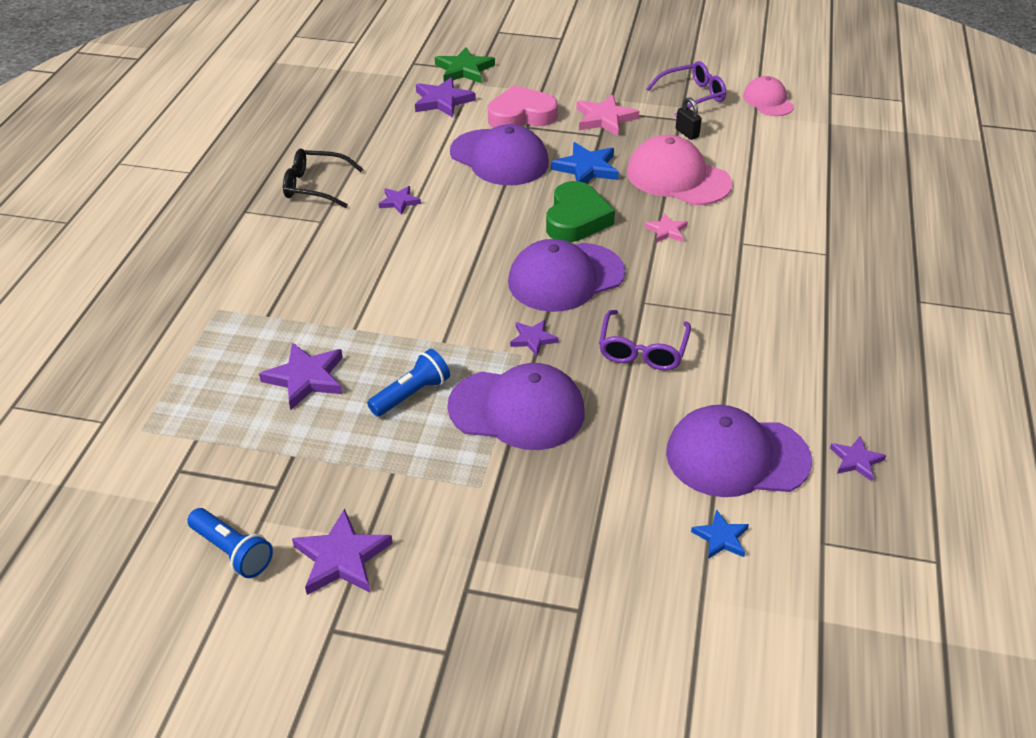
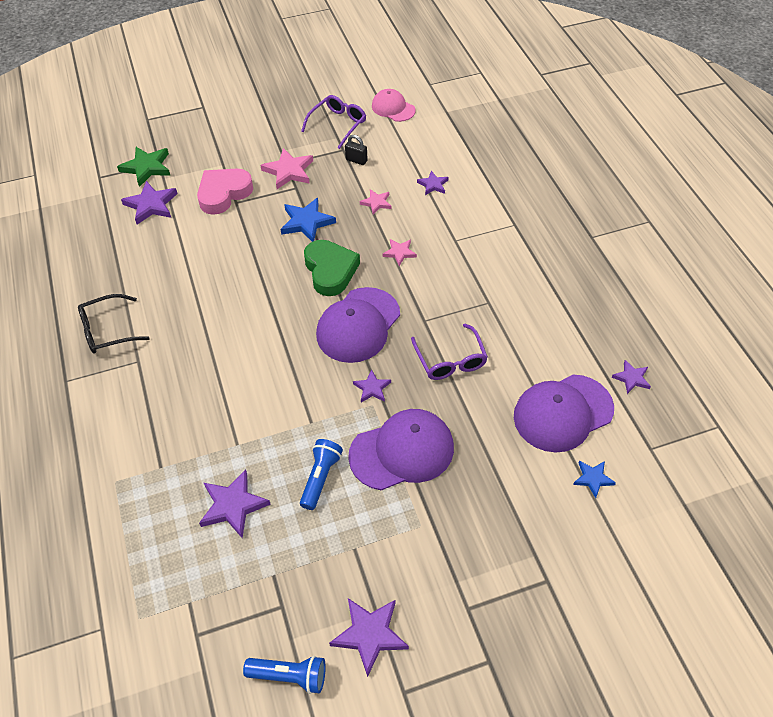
camera: 30 degrees left, 10 degrees up
(399, 202) = (187, 315): purple star -> purple star (433, 185)
(499, 158) = (235, 240): purple cap -> none
(678, 178) = (376, 203): pink cap -> pink star

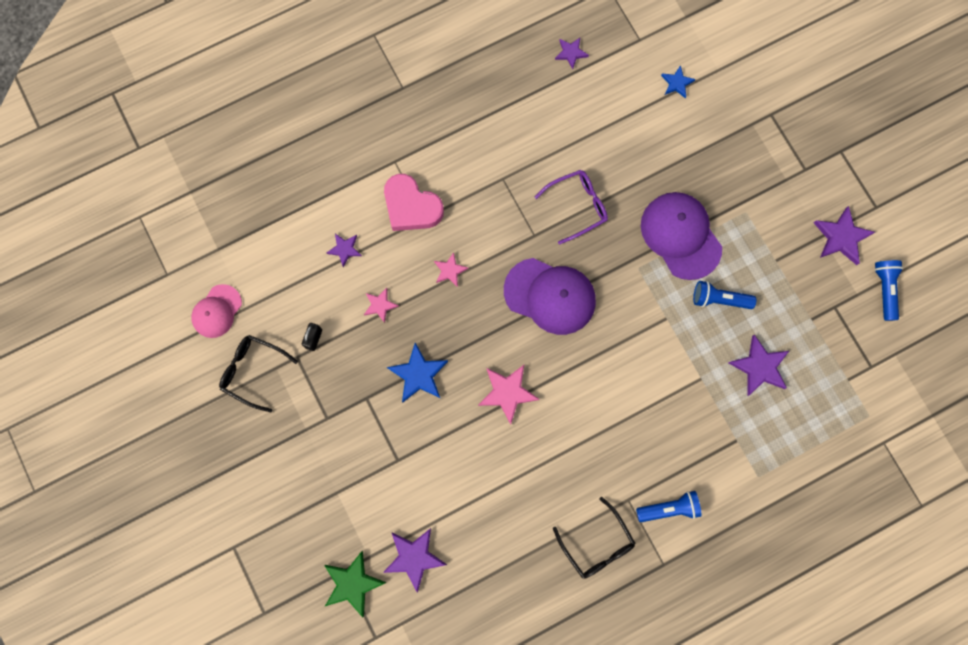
camera: 100 degrees left, 25 degrees up
(116, 394) = (669, 508): none -> blue flashlight
(223, 193) = (386, 478): pink heart -> pink heart (411, 206)
(288, 171) = (340, 412): pink star -> pink star (507, 393)
(330, 271) = (484, 336): green heart -> none
(337, 125) = (253, 371): purple glasses -> black glasses
(372, 388) = (620, 271): purple star -> none
(562, 413) = (617, 108): purple cap -> none

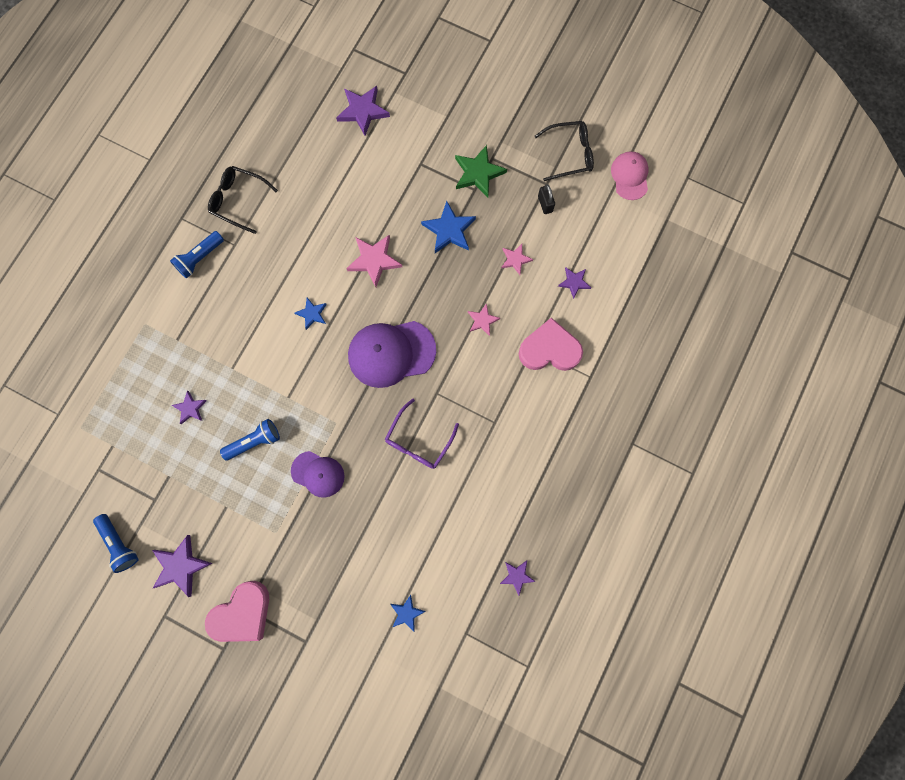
camera: 145 degrees right, 0 degrees up
(352, 583) = (393, 70): green star -> green star (478, 173)
(597, 380) = (312, 314): none -> blue star
(680, 236) = (318, 474): purple cap -> purple cap, size x0.60
(759, 367) = (190, 408): purple star -> purple star, size x0.59
(810, 167) = (242, 613): none -> pink heart

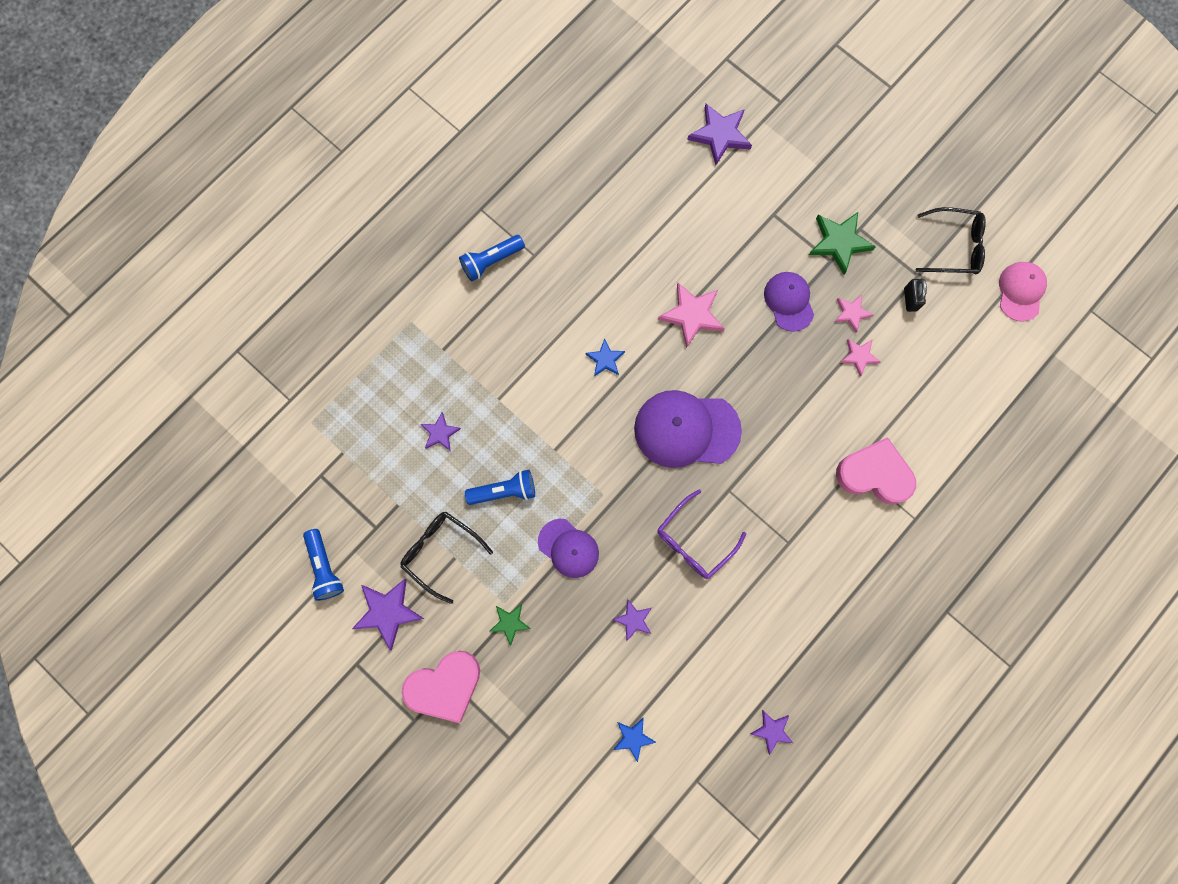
camera: 15 degrees right, 0 degrees up
(238, 201) = (551, 205): black glasses -> black glasses (441, 552)
(284, 547) = (510, 623): none -> green star
(449, 230) = (789, 301): blue star -> purple cap
(482, 320) = (803, 419): pink star -> pink star (851, 313)
(574, 282) = (923, 401): purple star -> purple star (633, 620)

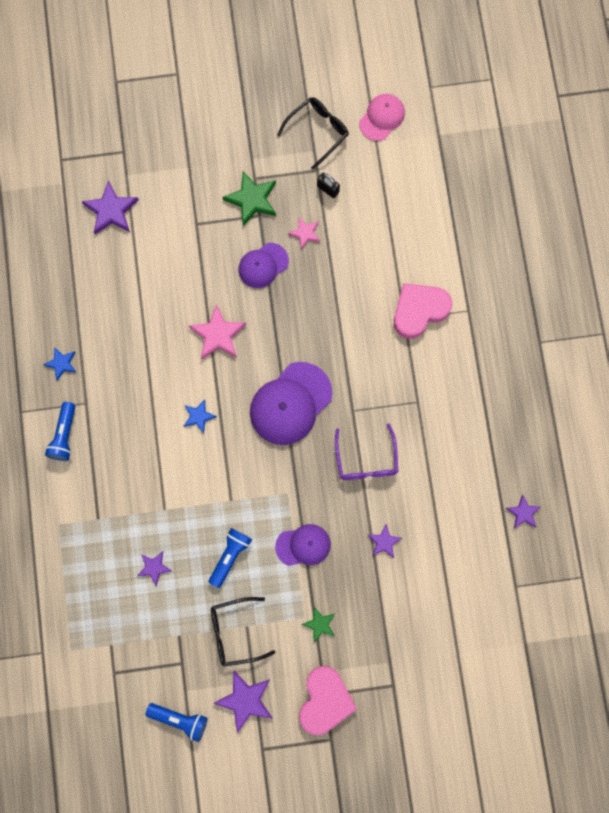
camera: 50 degrees left, 0 degrees up
(633, 738) = (457, 604): blue star -> blue star (61, 363)
(789, 301) = (263, 265): purple cap -> purple cap turned 60 degrees counterclockwise
(859, 356) = (337, 253): pink star -> none
(1020, 291) = (382, 117): pink cap -> pink cap turned 75 degrees clockwise

